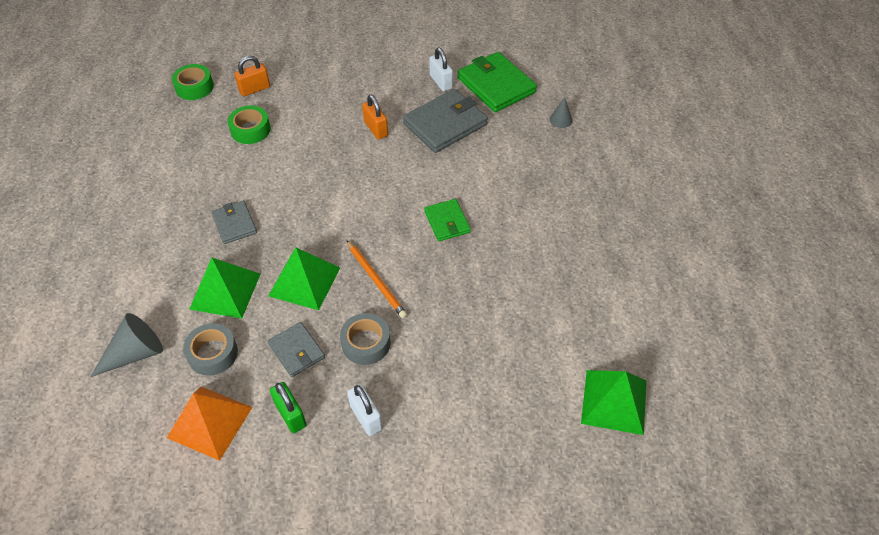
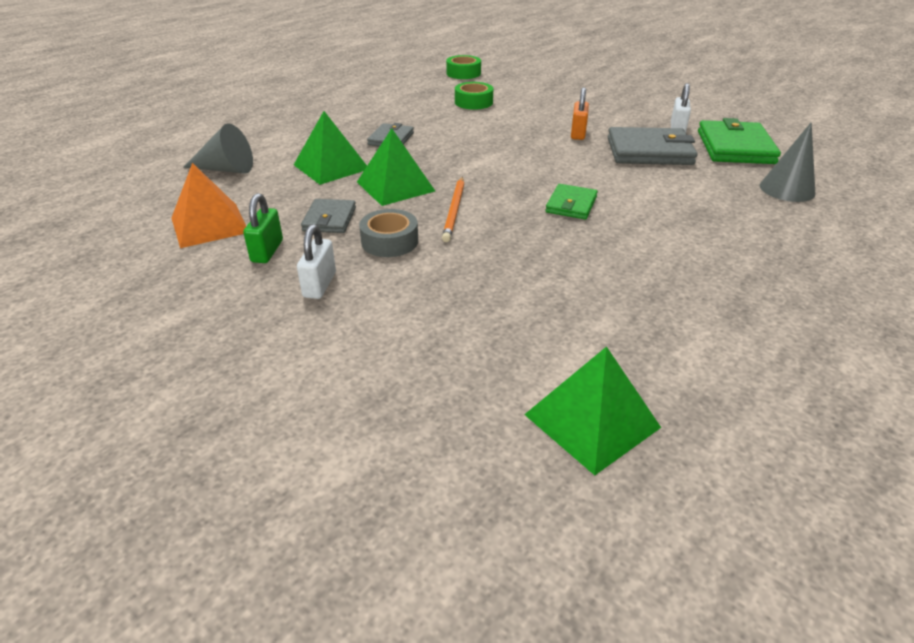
camera: 40 degrees right, 15 degrees down
(213, 353) = (271, 192): grey tape -> none
(254, 89) = (506, 86): orange padlock -> none
(561, 120) = (787, 189): grey cone -> grey cone, size x1.78

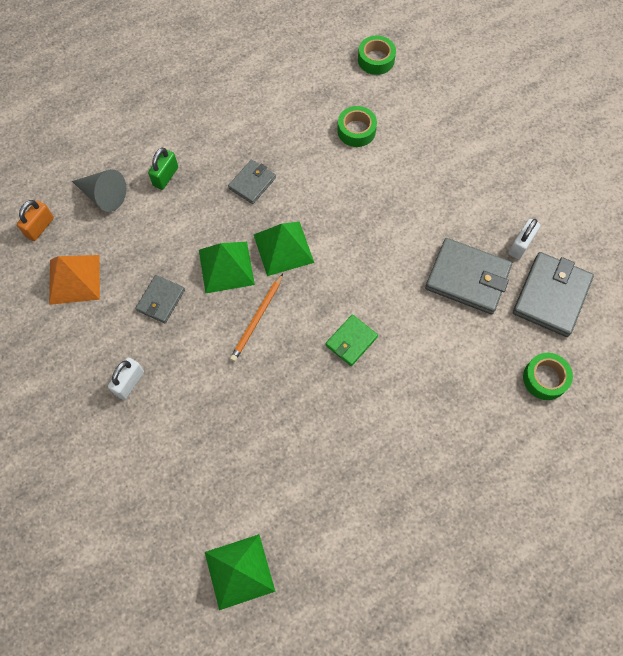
camera: 20 degrees right, 30 degrees up
(267, 251) = (106, 329): green padlock -> green padlock (165, 176)
(331, 167) = (186, 218): green pyramid -> green pyramid (283, 248)
(389, 241) = (193, 345): grey tape -> none
(578, 133) = (422, 224): orange padlock -> orange padlock (40, 227)
(735, 147) = (551, 296): green wallet -> grey wallet
(787, 189) = (545, 378): grey cone -> green tape

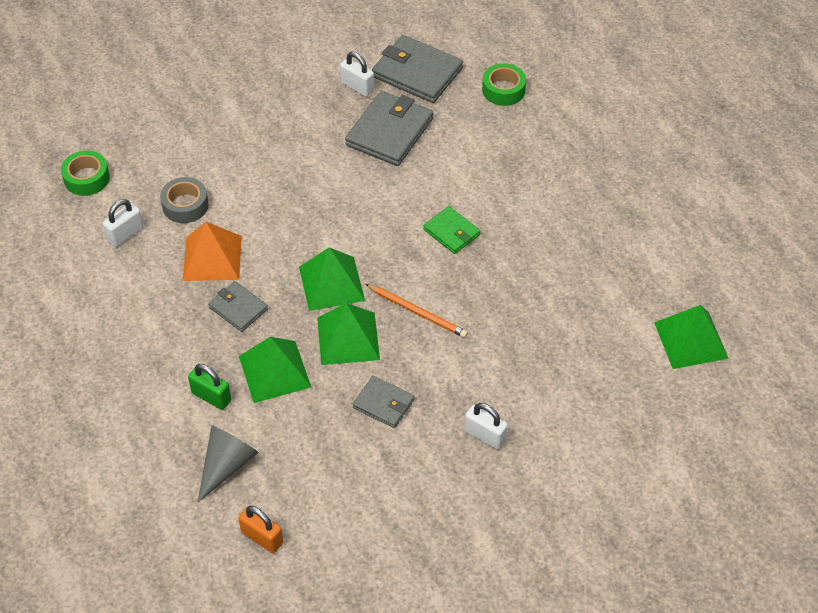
camera: 85 degrees left, 15 degrees down
(74, 279) = (344, 495): orange pyramid -> orange pyramid (212, 258)
(191, 217) = (274, 371): none -> green pyramid
(321, 95) = (125, 234): none -> white padlock
(356, 130) = (185, 205): green tape -> grey tape

